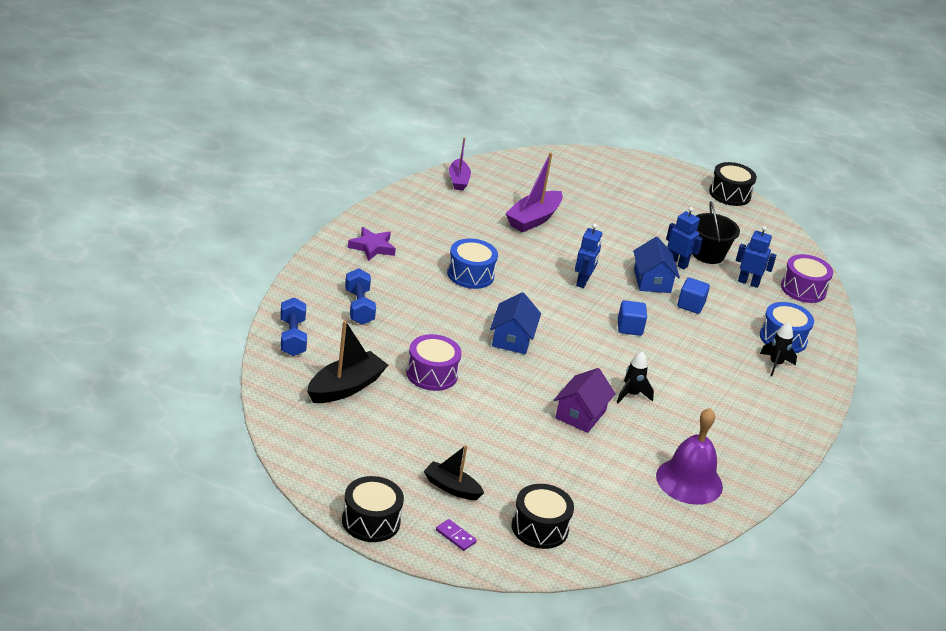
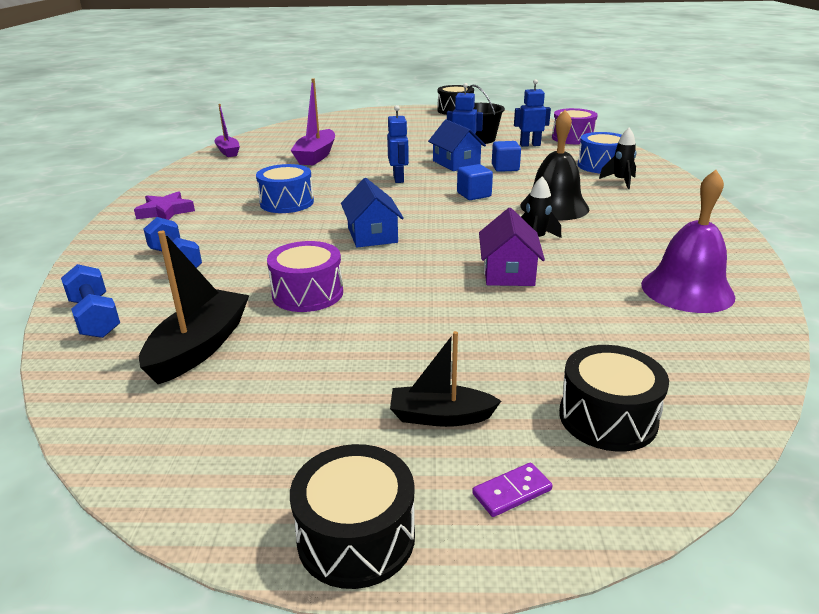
camera: 20 degrees left, 5 degrees down
(455, 536) = (512, 492): purple domino -> purple domino turned 45 degrees counterclockwise
(683, 369) = (554, 207): none -> black bell

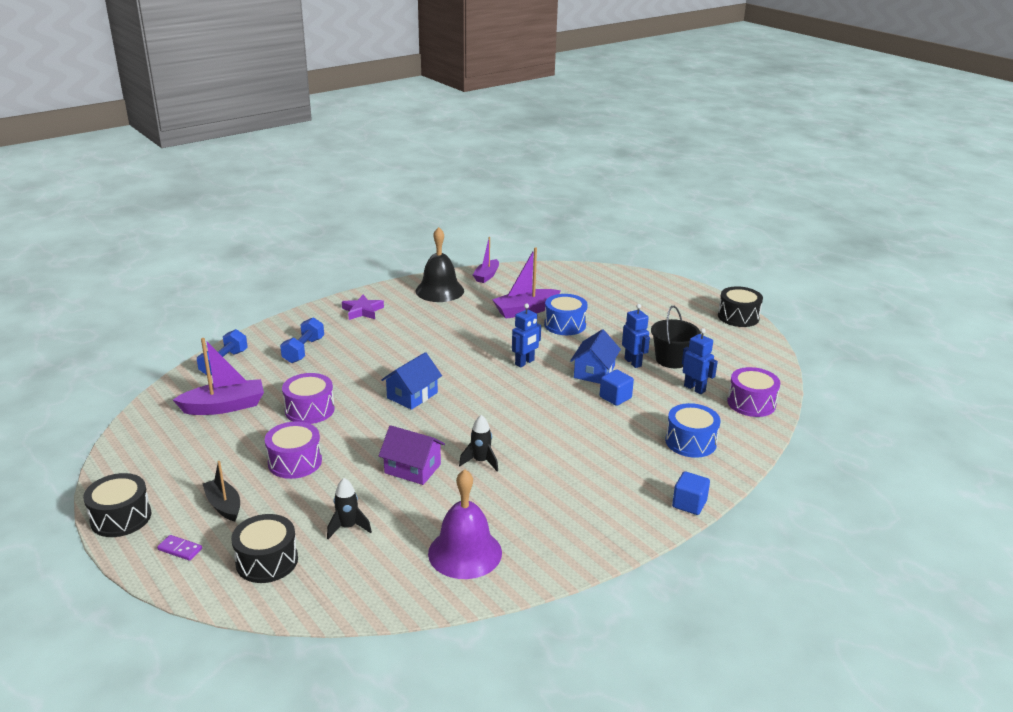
camera: 50 degrees right, 0 degrees up
(199, 347) = (224, 406): black boat -> purple boat
(287, 203) = (426, 342): blue drum -> blue drum (565, 325)
(405, 334) = (295, 462): none -> purple drum
(474, 195) = (534, 405): blue cube -> blue cube (689, 504)
(508, 272) = (412, 468): purple house -> purple house turned 60 degrees clockwise
(554, 207) = (556, 449): black bell -> black bell (439, 291)
(620, 181) = (661, 463): black rocket -> black rocket (348, 527)

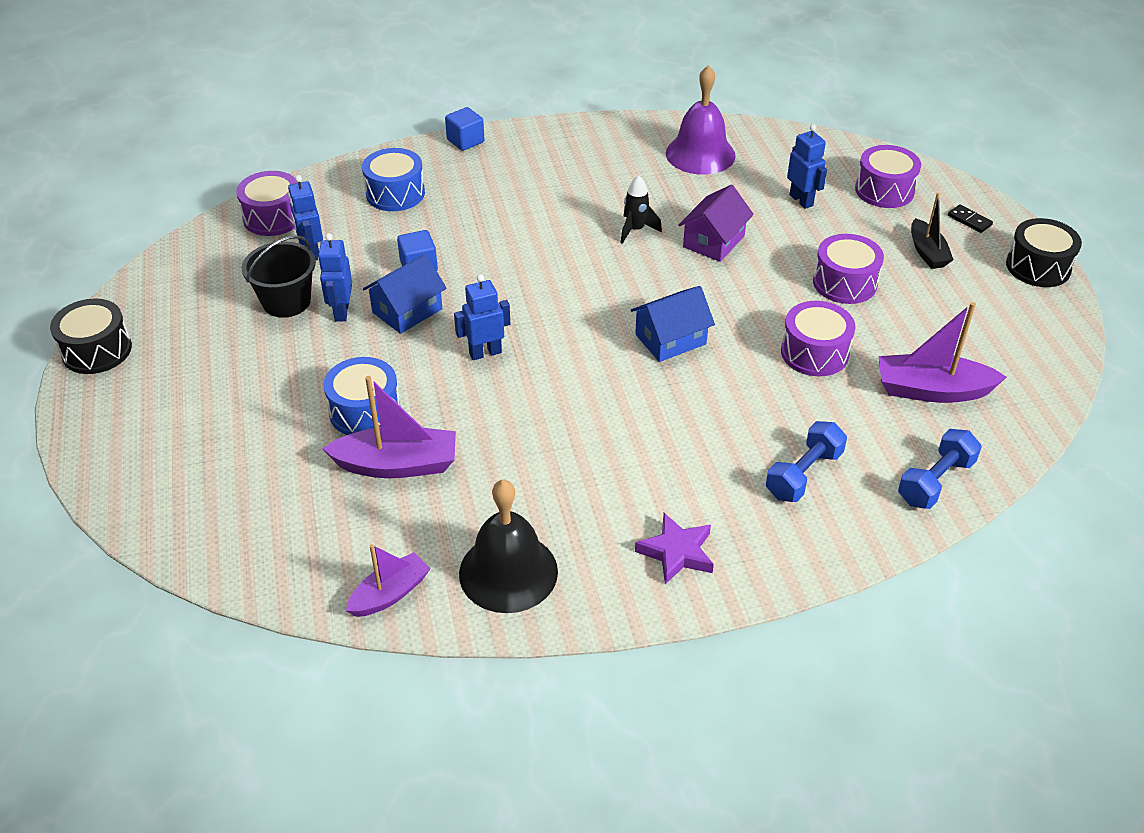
camera: 155 degrees left, 15 degrees up
(180, 549) = (969, 220): purple domino -> black domino
(267, 561) = (884, 190): black drum -> purple drum
(348, 527) = (801, 200): black rocket -> blue robot
(412, 468) = (713, 241): purple house -> purple house turned 75 degrees clockwise

